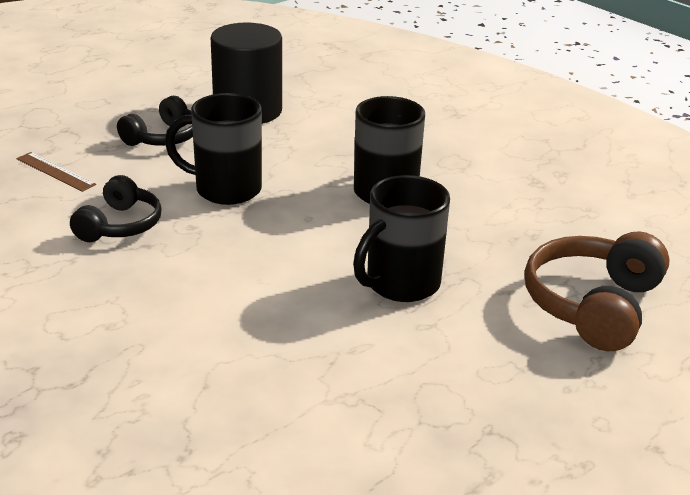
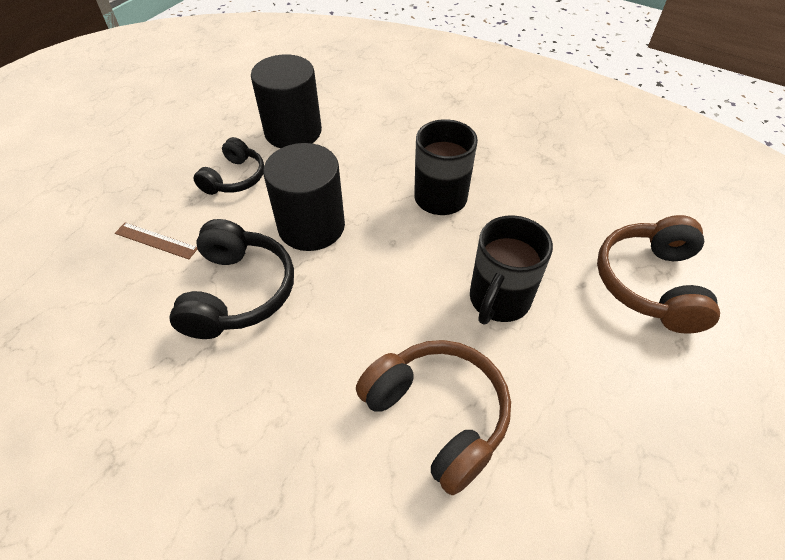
camera: 15 degrees left, 20 degrees up
(120, 225) = (238, 292): black headphones -> black headphones, size x1.57
(225, 189) = (311, 226): black mug -> black cylinder
(277, 355) = (437, 415): none -> brown headphones

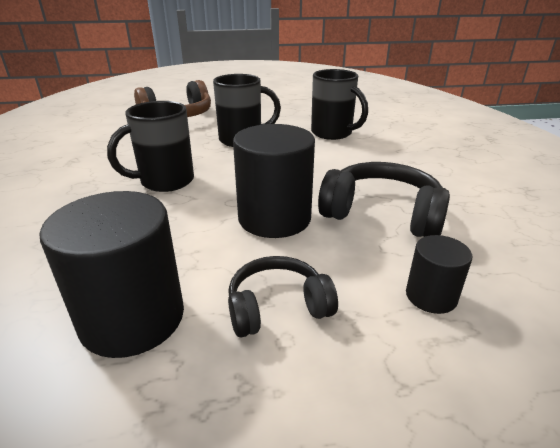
camera: 130 degrees left, 20 degrees down
(156, 241) = (431, 296): brown ruler -> black cylinder
(238, 292) = (382, 214): black headphones -> black headphones turned 60 degrees clockwise
(437, 415) = (333, 133): brown headphones -> black mug

